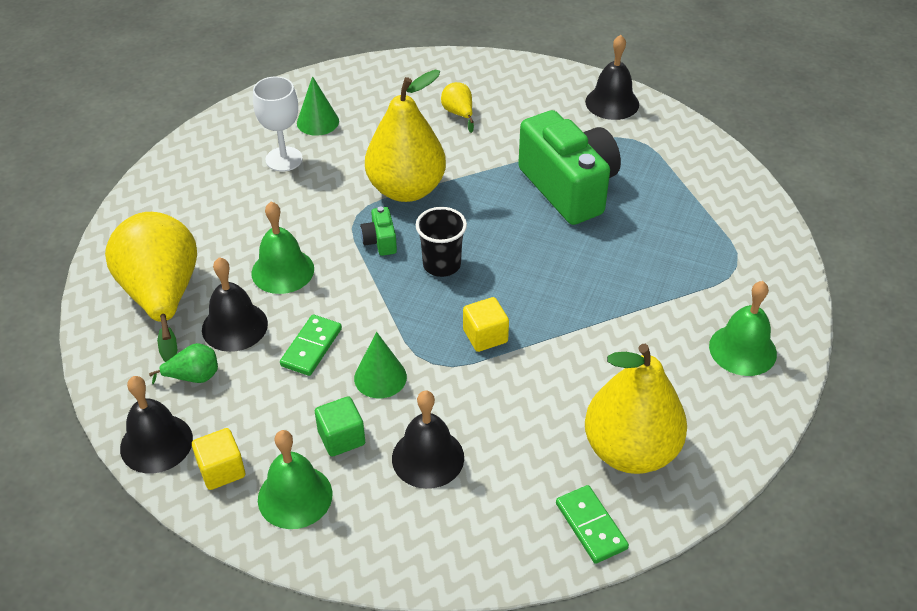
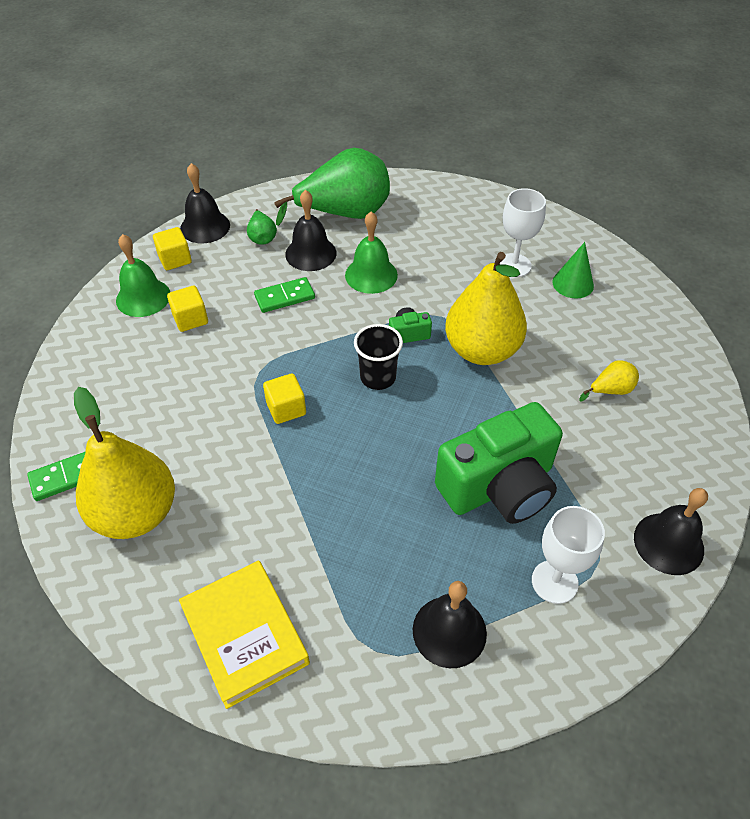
camera: 90 degrees right, 5 degrees up
(162, 296) = (344, 214): yellow pear -> green pear
(311, 347) = (284, 297): green domino -> green domino turned 45 degrees counterclockwise
(341, 438) = (190, 319): green cube -> yellow cube
(380, 377) = (247, 339): green cone -> none
(428, 457) = (160, 370): black bell -> black bell (449, 631)
(656, 164) = (554, 582): none -> white goblet
(742, 349) = (245, 635): green bell -> yellow book

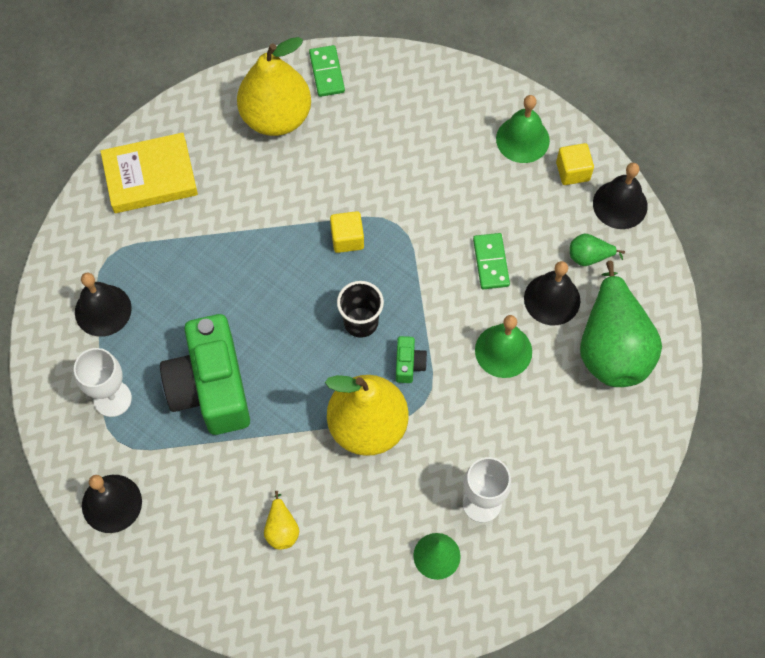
camera: 105 degrees right, 15 degrees up
(190, 319) = (481, 176): yellow cube -> none

